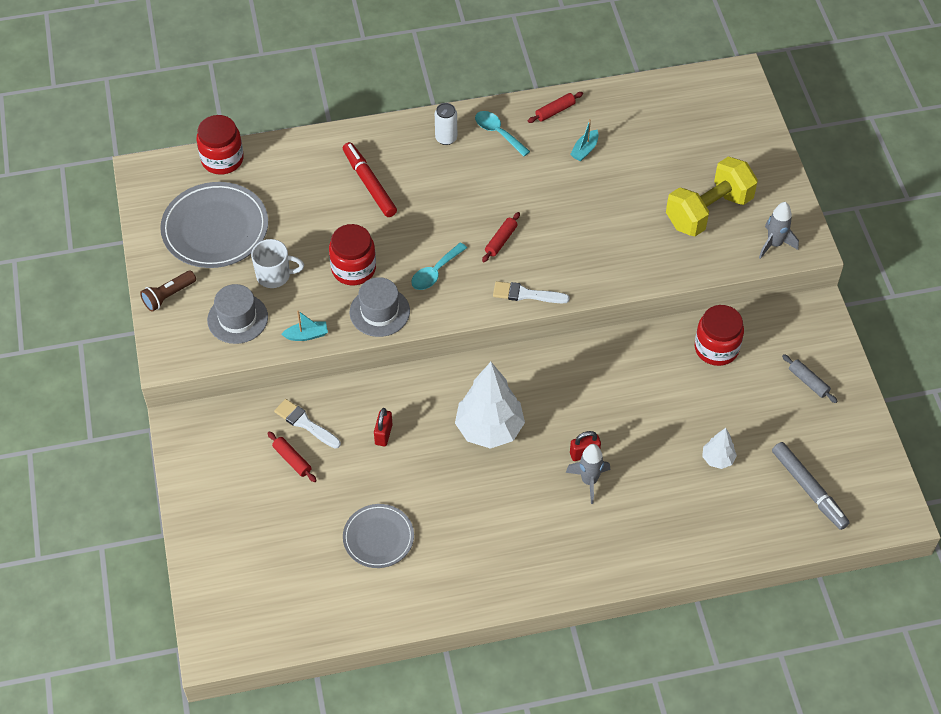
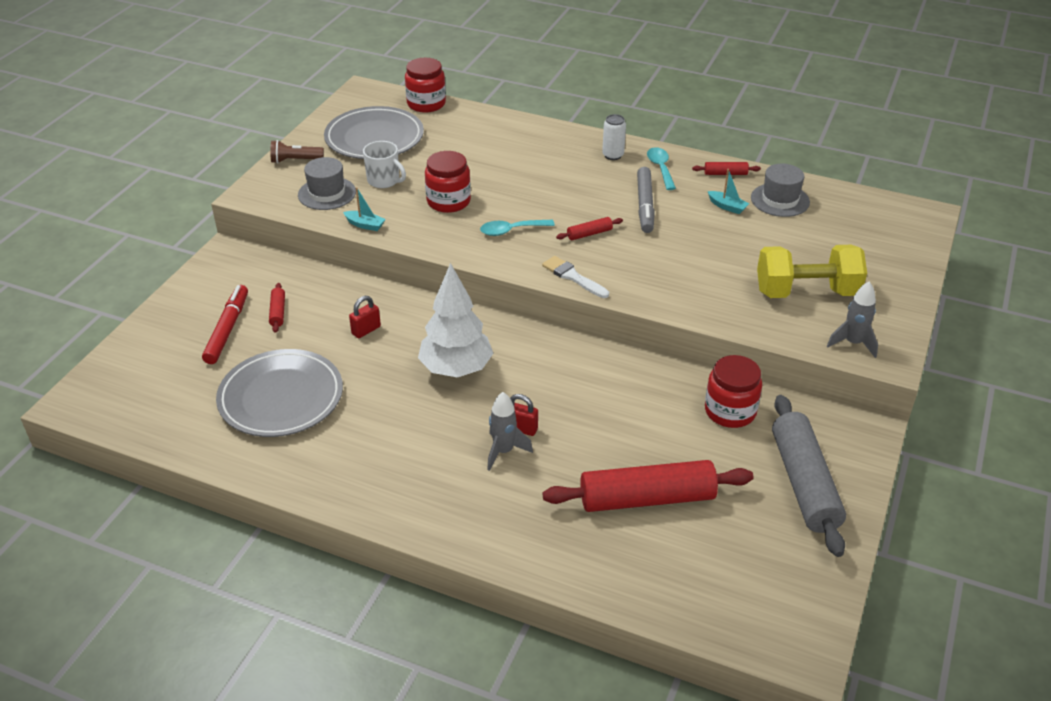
camera: 35 degrees right, 15 degrees down
(305, 423) = (315, 294): white brush -> none
(369, 184) = (520, 158): red marker -> red marker (227, 329)
(378, 538) = (281, 397): grey plate -> grey plate, size x1.65
(379, 312) = (438, 235): grey hat -> grey hat (780, 200)
(584, 150) = (727, 207): turquoise boat -> turquoise boat turned 120 degrees counterclockwise
(717, 459) = (647, 498): white tree -> red rolling pin
(808, 382) = (804, 483): grey rolling pin -> grey rolling pin, size x2.36
(808, 489) = (721, 574): grey marker -> grey marker (645, 205)

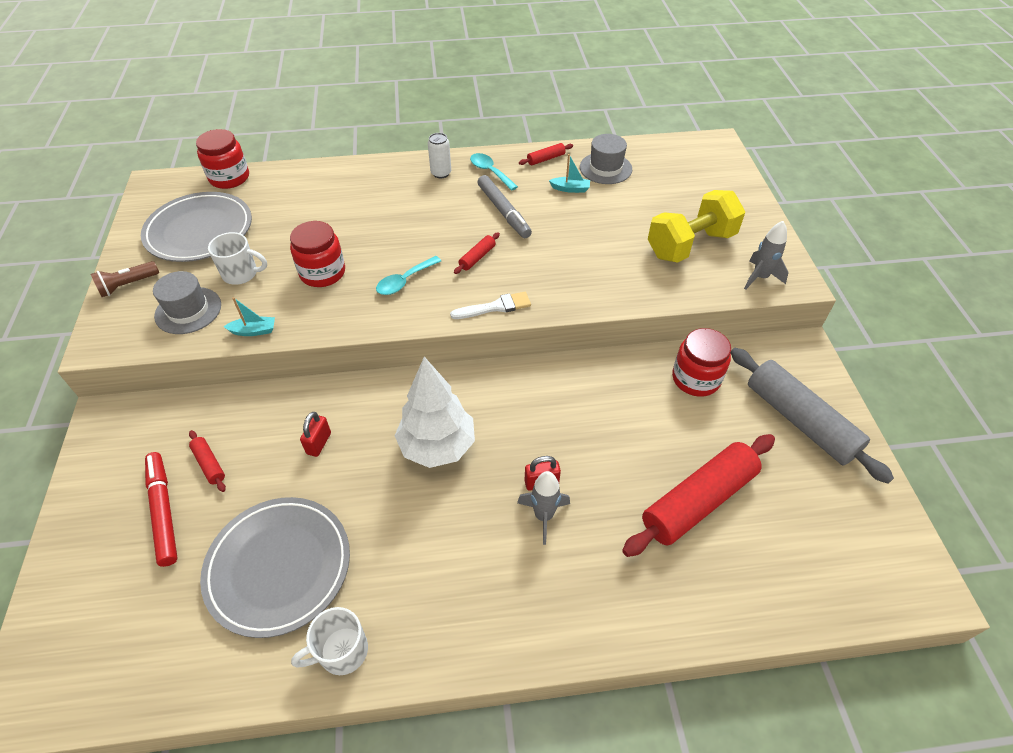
camera: 30 degrees left, 10 degrees up
(287, 467) = (342, 651): none -> white mug
(573, 277) = (495, 307): white brush -> white brush turned 150 degrees clockwise

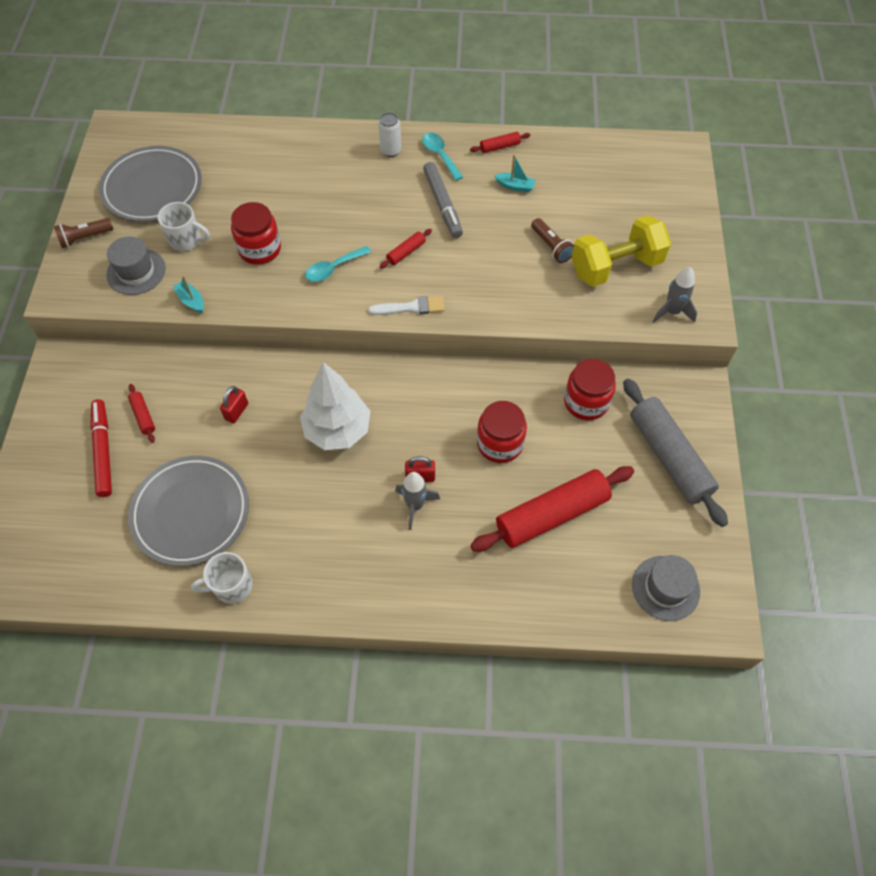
camera: 10 degrees right, 10 degrees up
(229, 178) = (185, 130): red jar -> red jar (500, 443)
(254, 331) = (191, 300): turquoise boat -> turquoise boat turned 135 degrees counterclockwise
(605, 168) = (557, 166): grey hat -> grey hat (665, 588)
(621, 235) = (551, 247): none -> brown flashlight

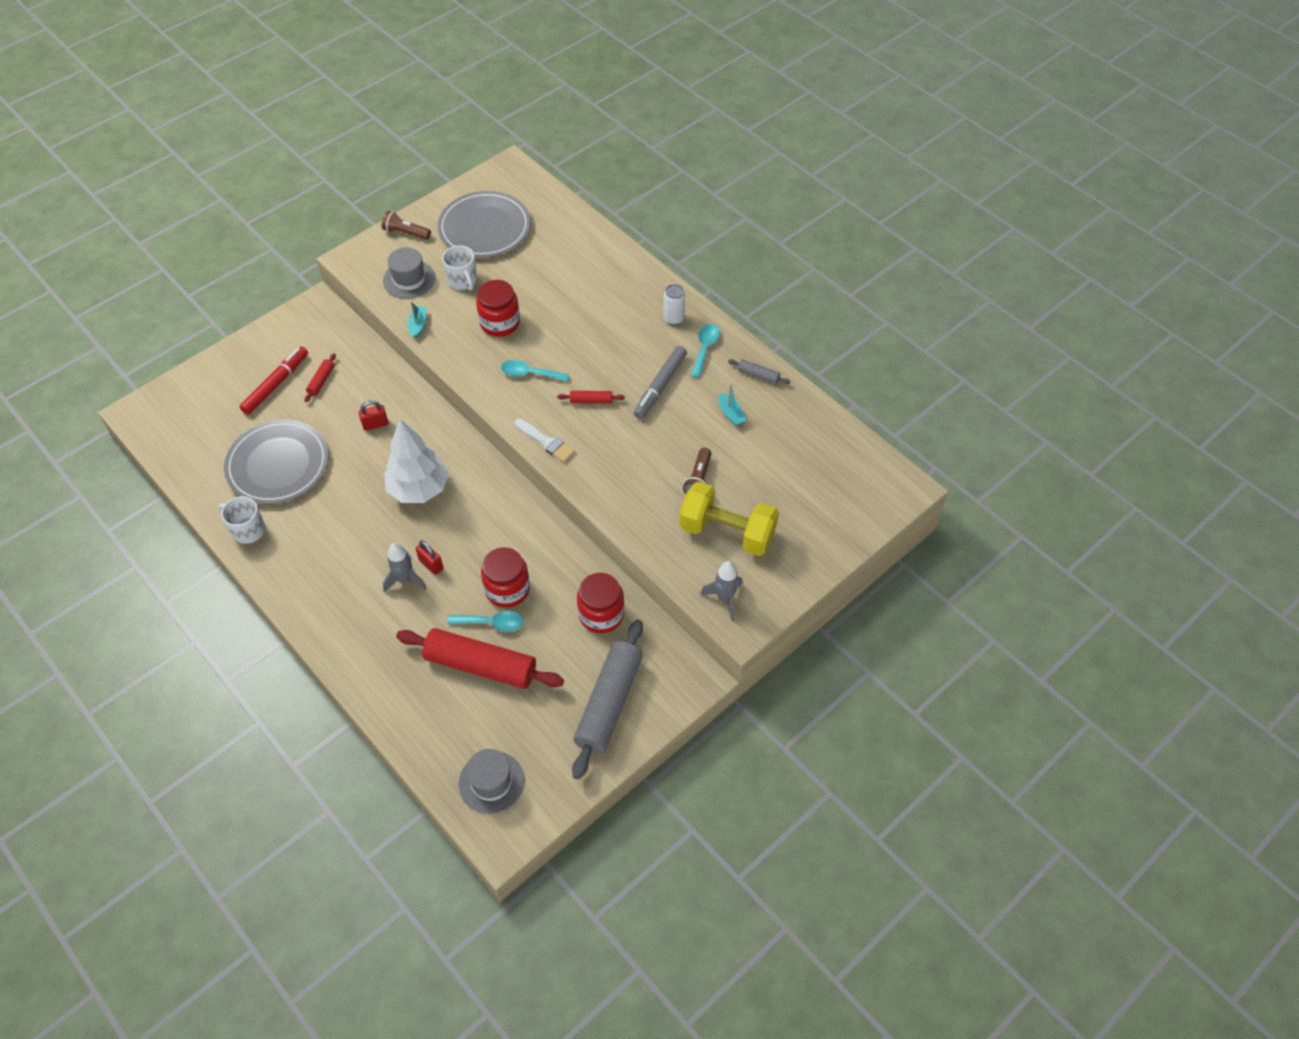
camera: 45 degrees right, 5 degrees down
(499, 147) = (758, 375): red rolling pin -> grey rolling pin
(520, 478) = (491, 623): none -> turquoise spoon

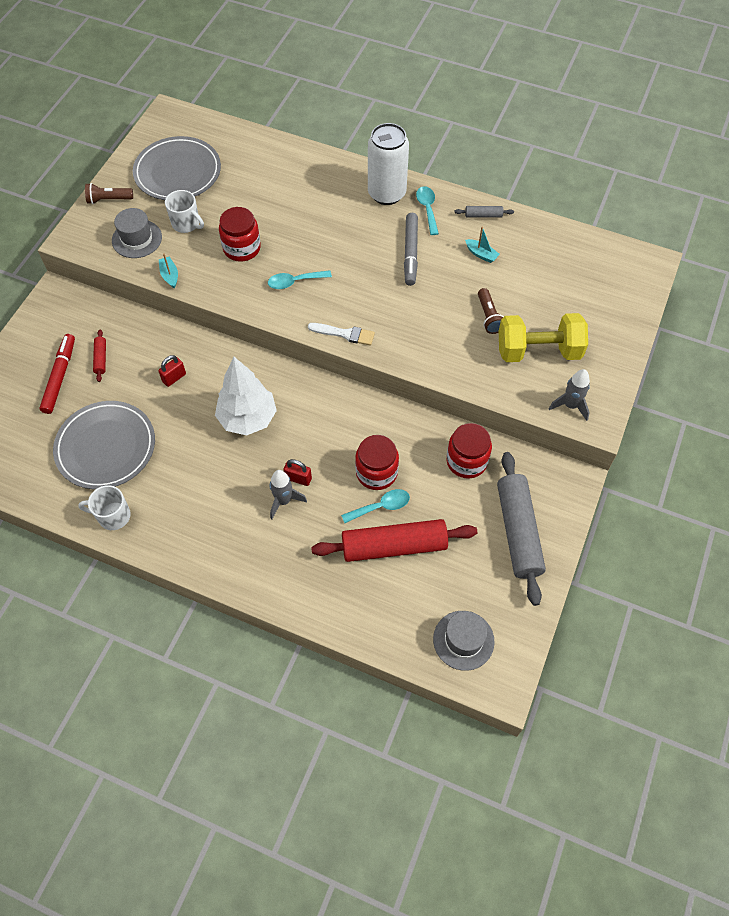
camera: 25 degrees left, 5 degrees up
(591, 401) = (361, 285): red rolling pin -> none
(673, 319) = (386, 193): white can -> white can, size x2.03

